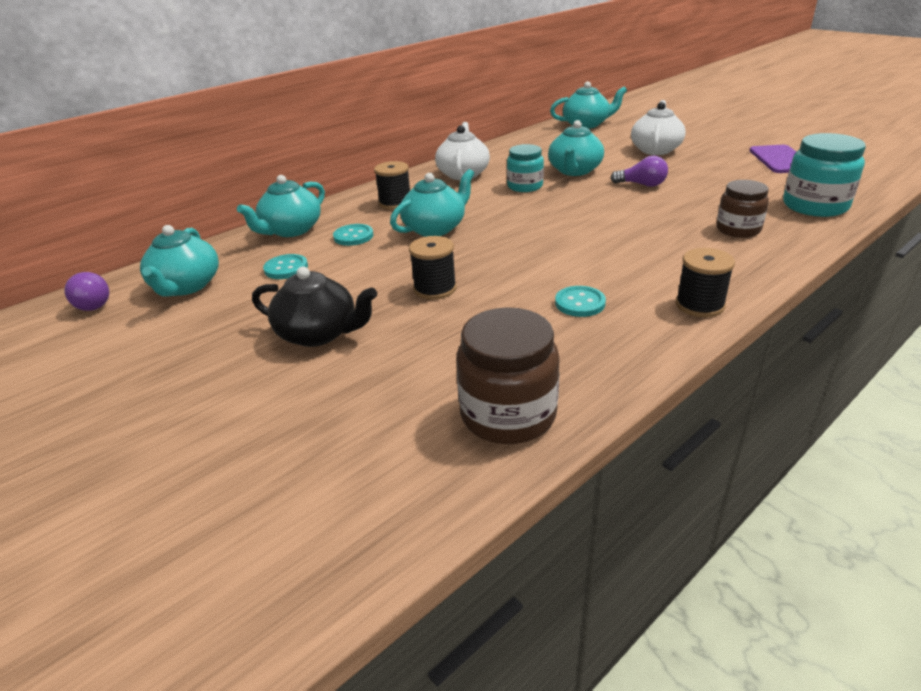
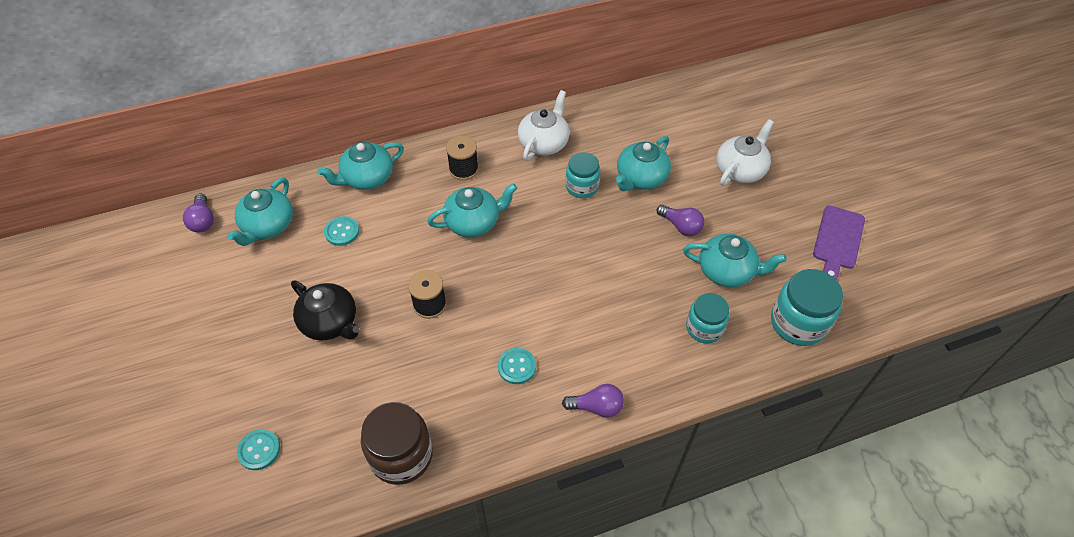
camera: 20 degrees right, 20 degrees up
(353, 236) = (408, 208): turquoise button -> turquoise button (259, 450)
(586, 124) = (712, 94): turquoise teapot -> turquoise teapot (727, 271)
(699, 305) = (596, 407): black spool -> purple light bulb
(738, 229) = (704, 328): brown jar -> turquoise jar

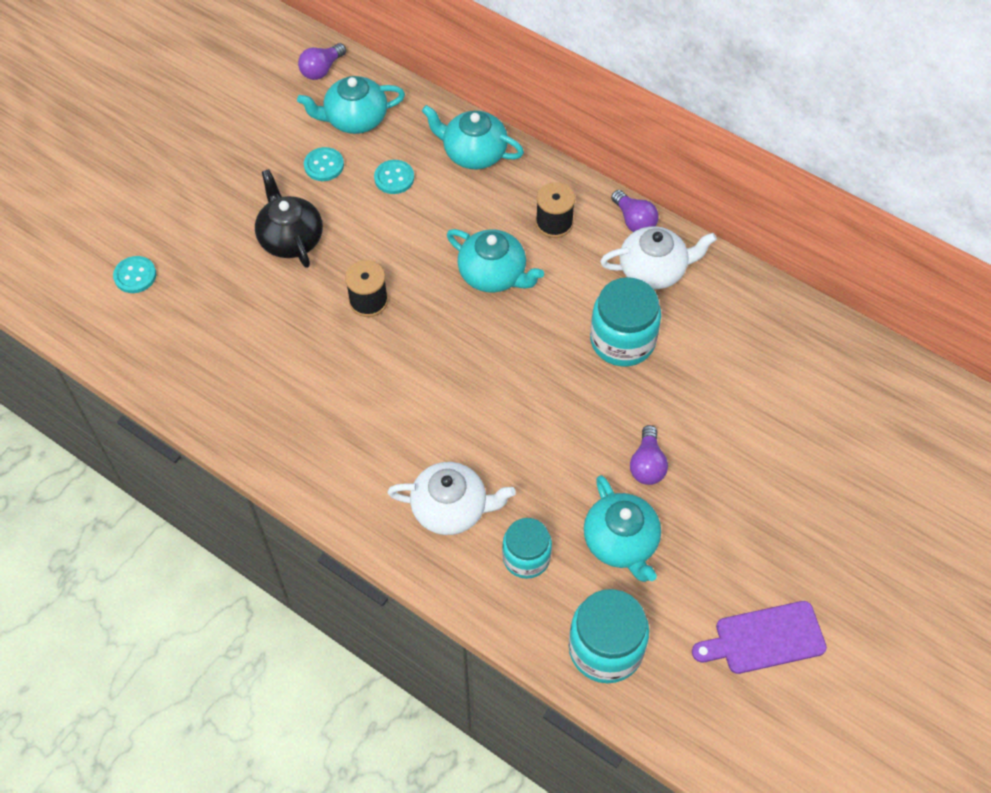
camera: 55 degrees right, 5 degrees up
(330, 322) = (290, 238): black teapot -> black teapot turned 150 degrees clockwise
(401, 455) = (200, 381): brown jar -> none
(517, 366) = (354, 415): turquoise button -> turquoise button (324, 165)
(582, 187) = (622, 340): turquoise jar -> turquoise jar, size x1.51
(596, 407) = (359, 508): purple light bulb -> purple light bulb (634, 221)
(641, 178) = (684, 389): turquoise teapot -> none
(740, 170) = (786, 482): white teapot -> white teapot (451, 508)

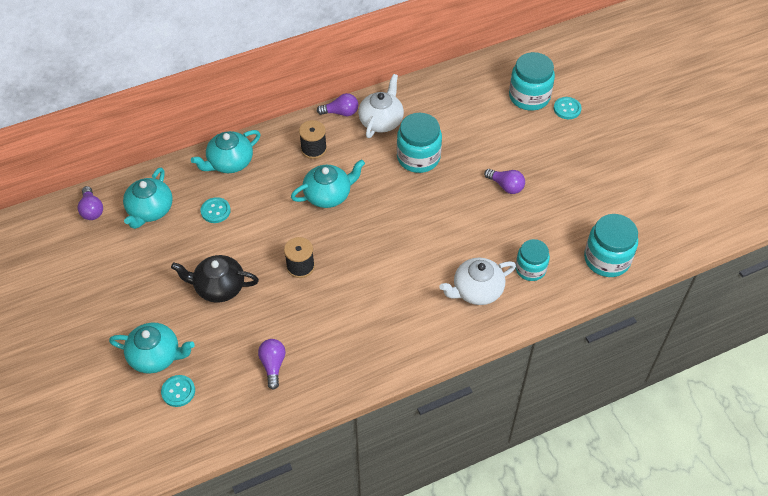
camera: 60 degrees left, 5 degrees down
(216, 345) = (273, 365): none -> purple light bulb
(324, 165) = (174, 243): turquoise button -> turquoise button (567, 109)
(451, 508) = (476, 290): white teapot -> white teapot turned 150 degrees counterclockwise
(621, 542) = (546, 221): turquoise teapot -> turquoise teapot (156, 356)
(764, 638) = (638, 189): purple cutting board -> none
(832, 421) = (529, 97): none -> turquoise jar

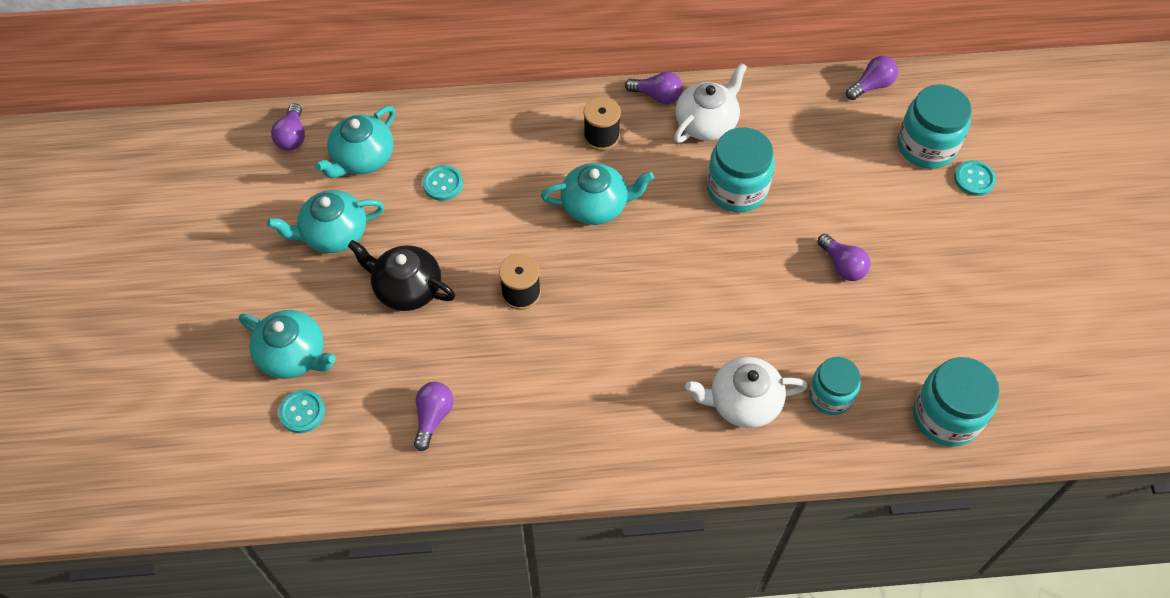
camera: 20 degrees right, 5 degrees up
(230, 162) = (486, 123): turquoise teapot -> turquoise teapot (333, 234)
(479, 68) = (871, 86): none -> purple light bulb

